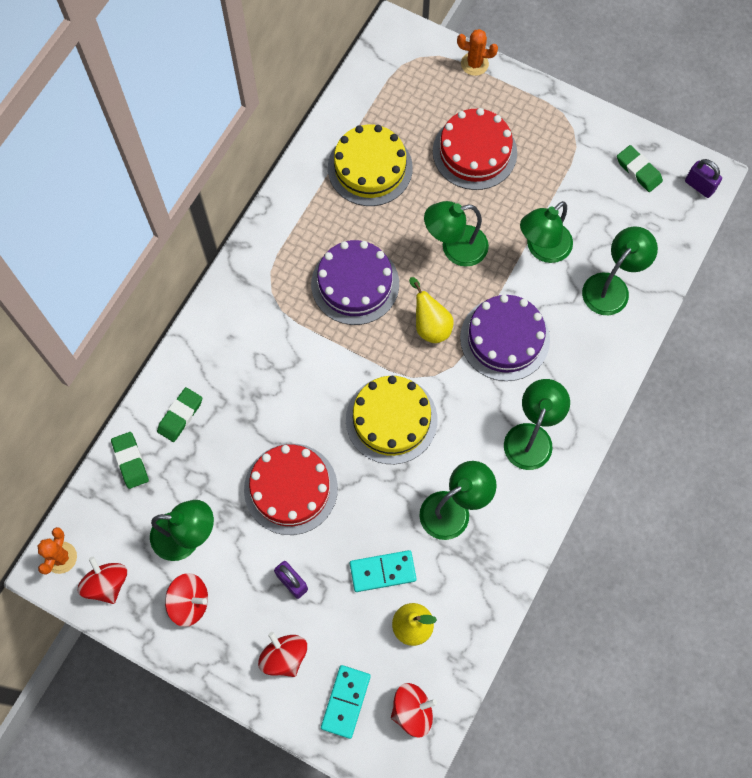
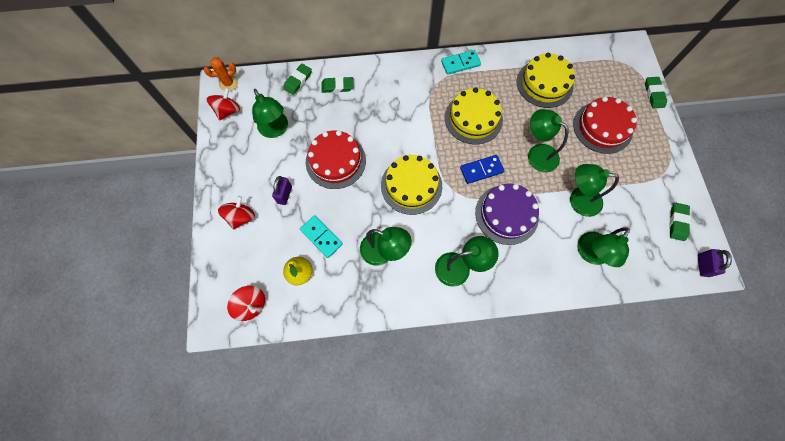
camera: 55 degrees right, 0 degrees up
(189, 602) = (242, 153): red spinning top -> none
(346, 701) = (235, 265): turquoise domino -> turquoise domino (460, 63)
(355, 284) = (473, 118): purple cake -> yellow cake
(430, 325) = (481, 170): yellow pear -> blue domino
(474, 64) = (654, 94): orange cactus -> green eraser
(611, 286) = (590, 254): green lamp -> green lamp turned 120 degrees clockwise

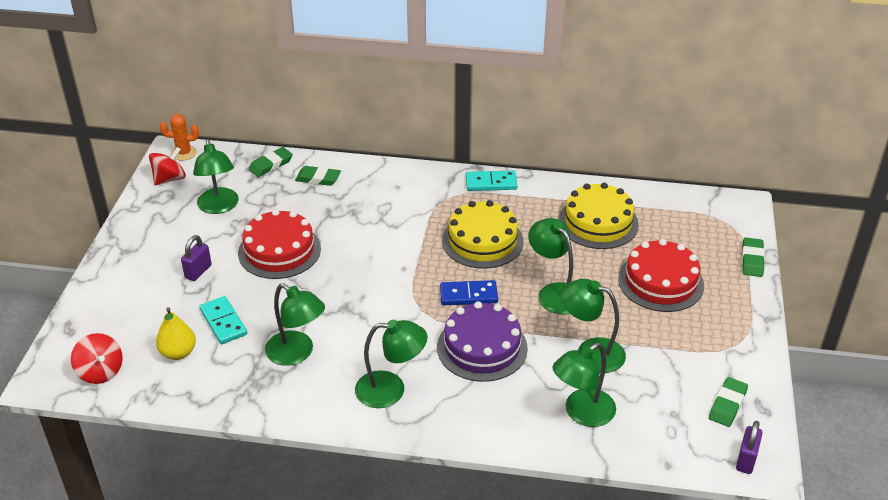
camera: 15 degrees right, 30 degrees down
(241, 217) = (133, 283): red spinning top -> none
(411, 185) = (366, 293): yellow cake -> none

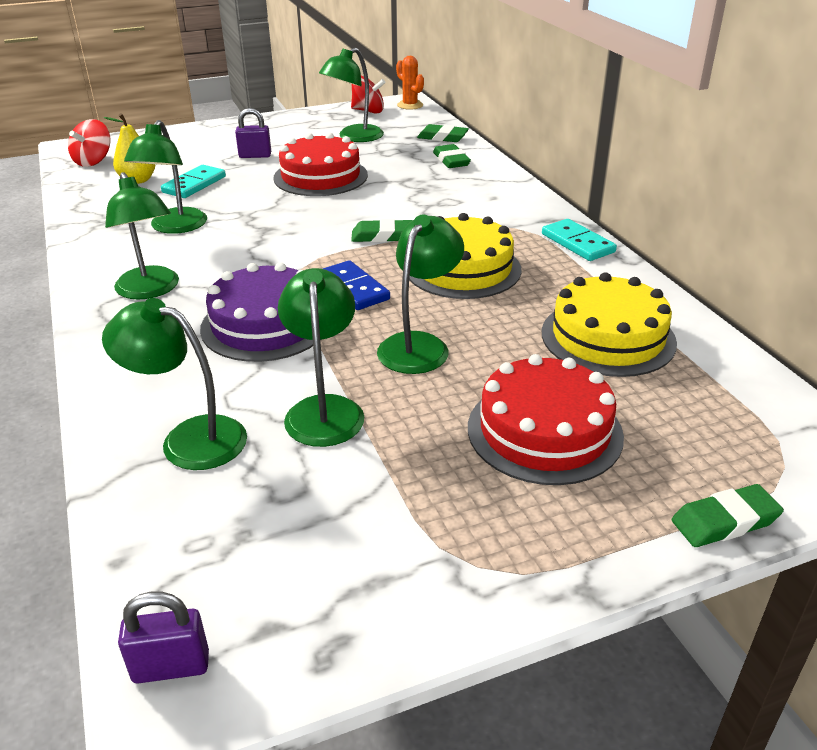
camera: 60 degrees right, 5 degrees down
(727, 405) = (305, 597): green eraser -> green eraser (382, 236)

